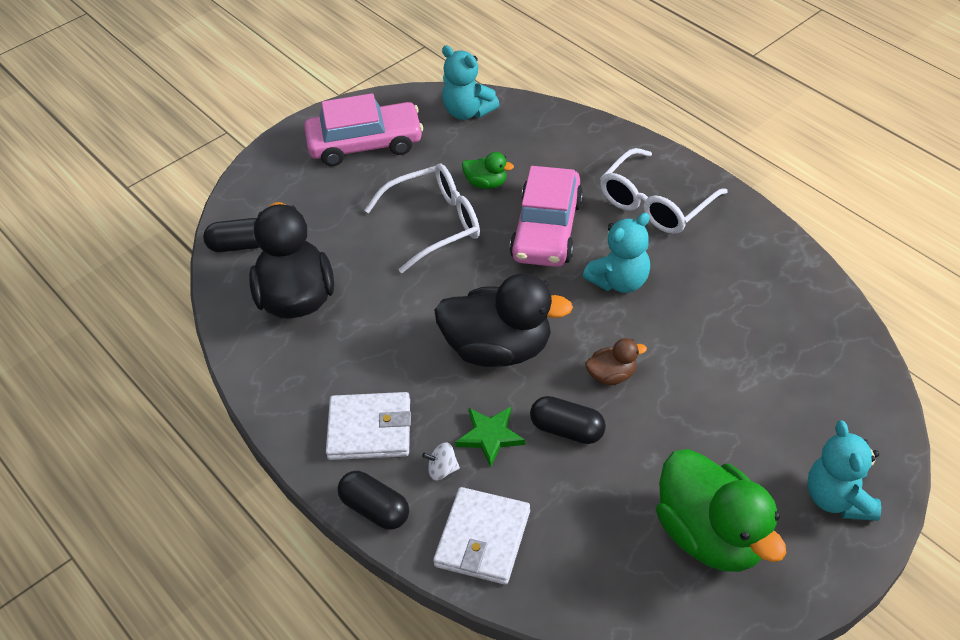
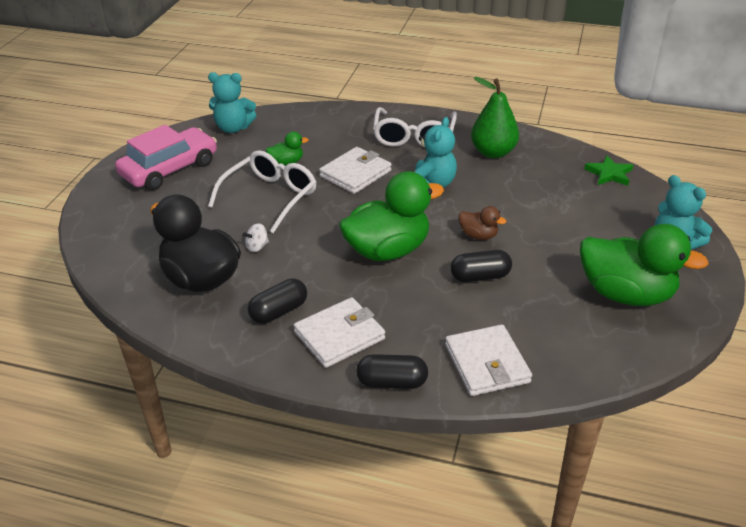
camera: 35 degrees left, 10 degrees down
(240, 245) = (119, 264): black capsule -> black capsule (279, 311)
(442, 470) = (418, 336): white spinning top -> white spinning top (257, 247)
(490, 436) = (432, 302): green star -> green star (609, 174)
(498, 349) = (387, 250): black duck -> green duck
(547, 229) = (355, 173): pink car -> white wallet
(612, 375) = (478, 235): brown duck -> brown duck turned 75 degrees clockwise
(731, 266) = (493, 152): none -> green pear

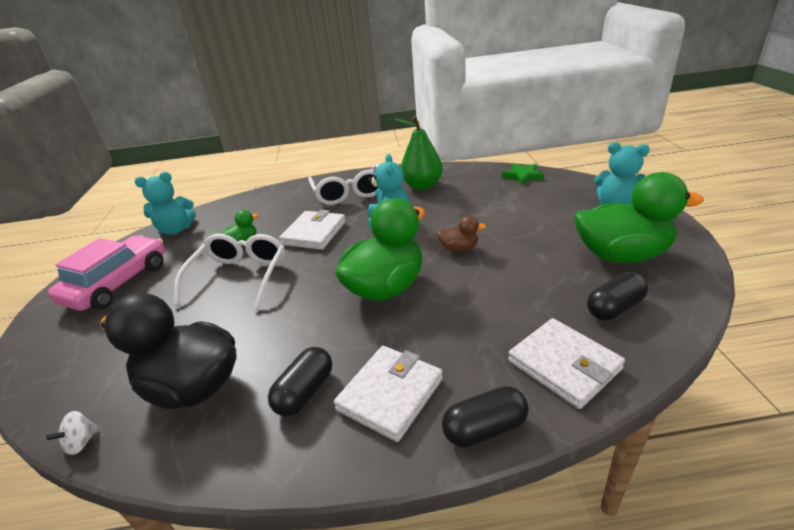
camera: 20 degrees left, 5 degrees down
(257, 247) = (246, 329): white spinning top -> white spinning top (81, 442)
(480, 276) = (488, 282): black capsule -> black capsule (614, 308)

